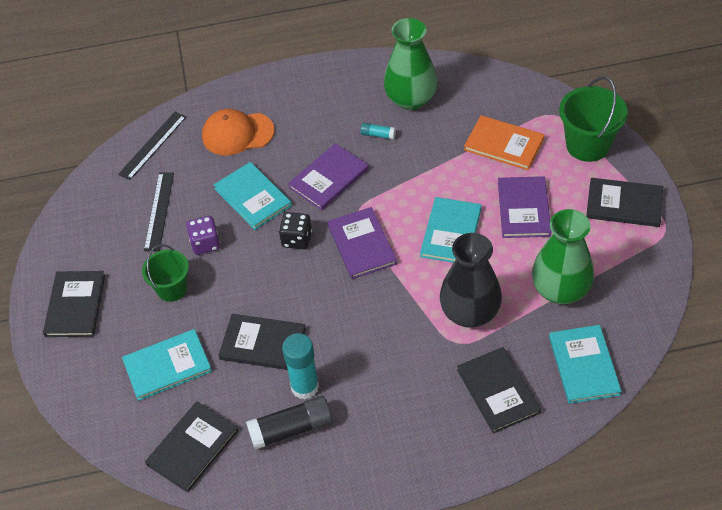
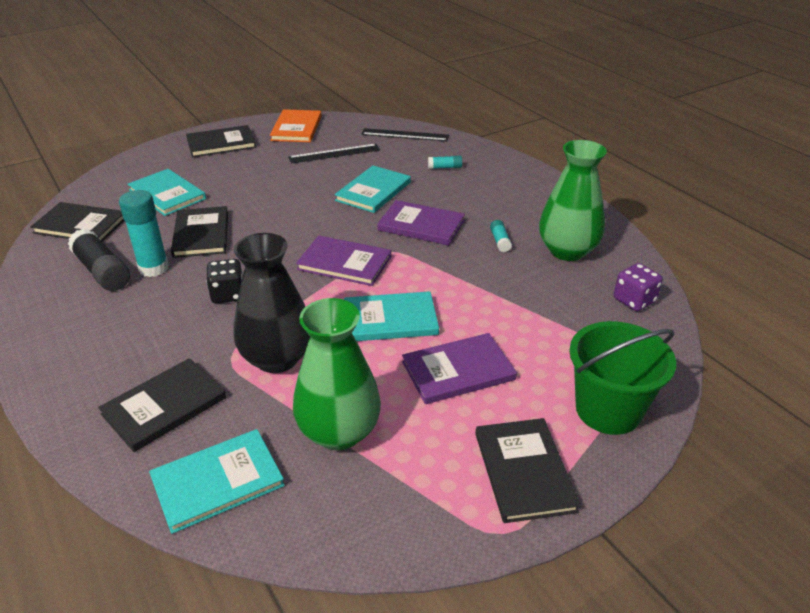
camera: 65 degrees right, 15 degrees down
(172, 289) = (251, 178): green bucket -> none
(205, 244) = (307, 181): purple dice -> purple dice (634, 300)
(237, 134) = (445, 167): orange cap -> turquoise glue stick
(297, 239) = (334, 224): black dice -> black dice (228, 294)
(361, 244) = (344, 263): purple book -> purple book turned 60 degrees clockwise
(504, 144) = (552, 333): orange book -> orange book (296, 128)

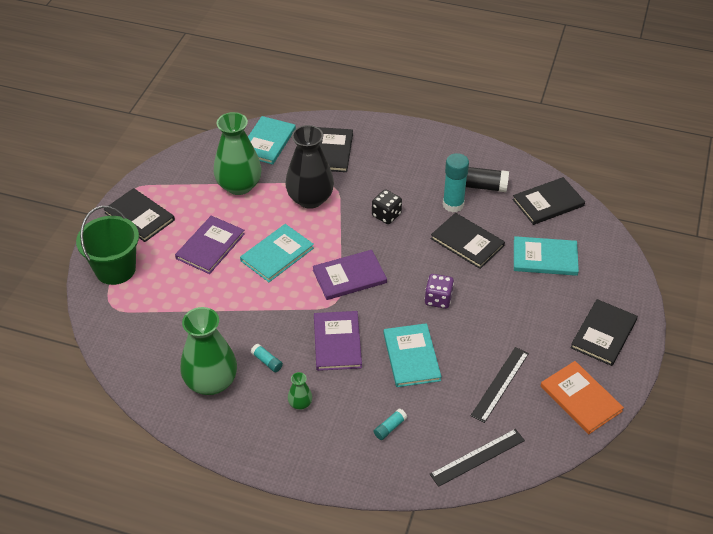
camera: 140 degrees right, 10 degrees up
(421, 225) = (337, 342): purple book -> purple book turned 75 degrees counterclockwise
(499, 205) = (300, 404): none -> green vase
(634, 300) = (137, 359): purple dice -> purple dice (438, 299)

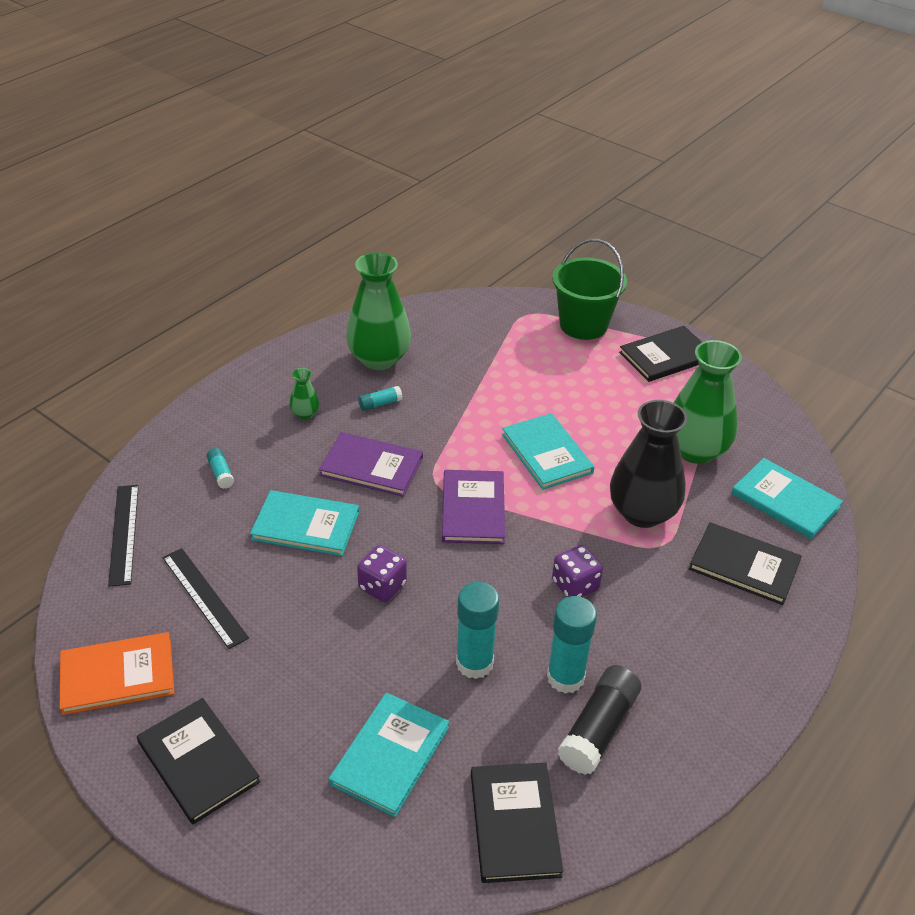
camera: 110 degrees right, 5 degrees down
(210, 246) = (588, 401): purple book -> none
(386, 215) = (575, 585): black dice -> purple dice
(467, 242) = (474, 663): black book -> turquoise glue stick

